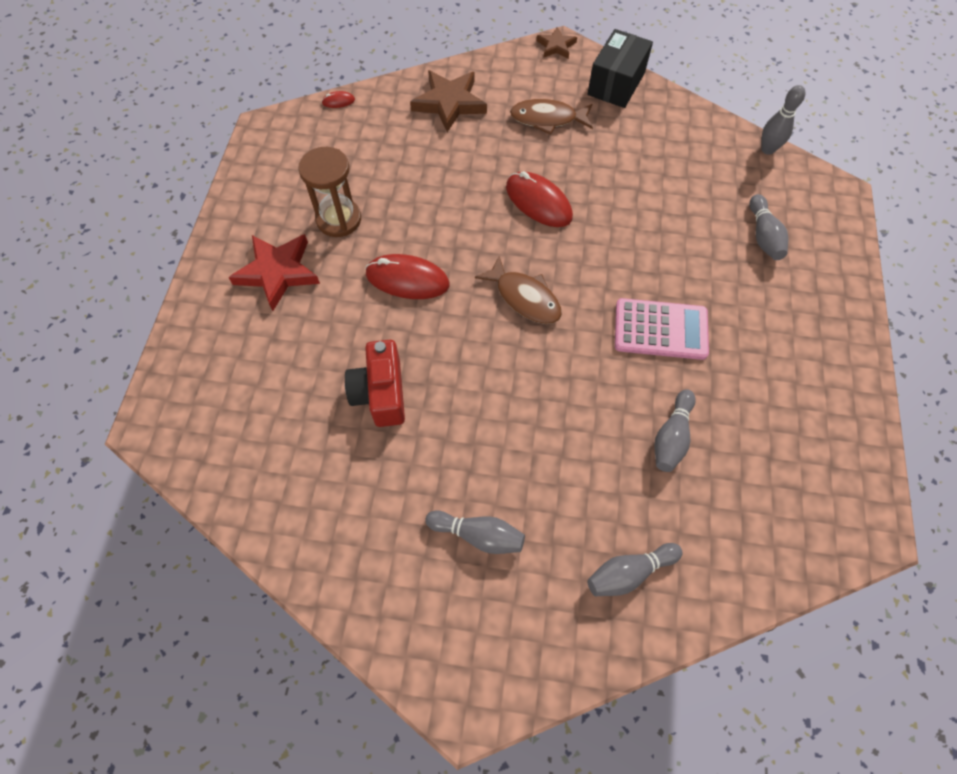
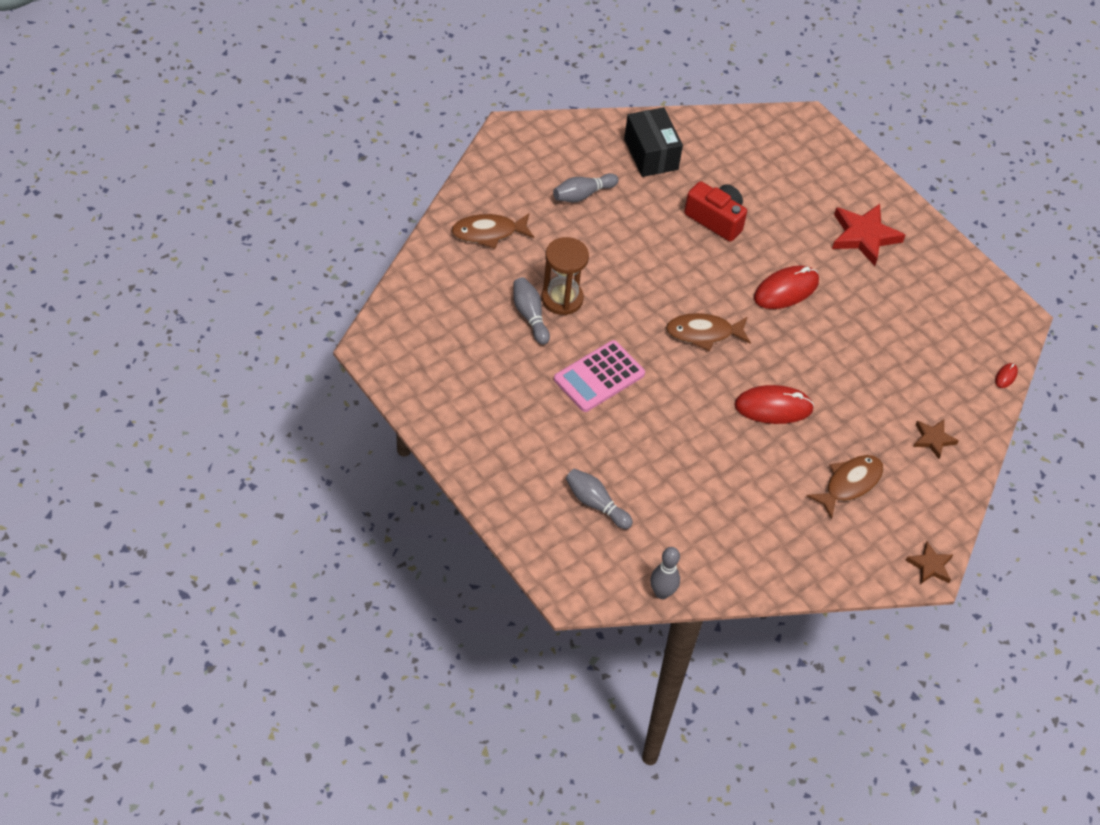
camera: 130 degrees right, 10 degrees down
(339, 219) = (878, 294): brown hourglass -> brown hourglass (562, 299)
(449, 103) = (933, 439): brown star -> brown star, size x0.56
(616, 84) = (841, 564): black box -> black box (651, 154)
(629, 572) = (488, 233): grey bowling pin -> brown fish

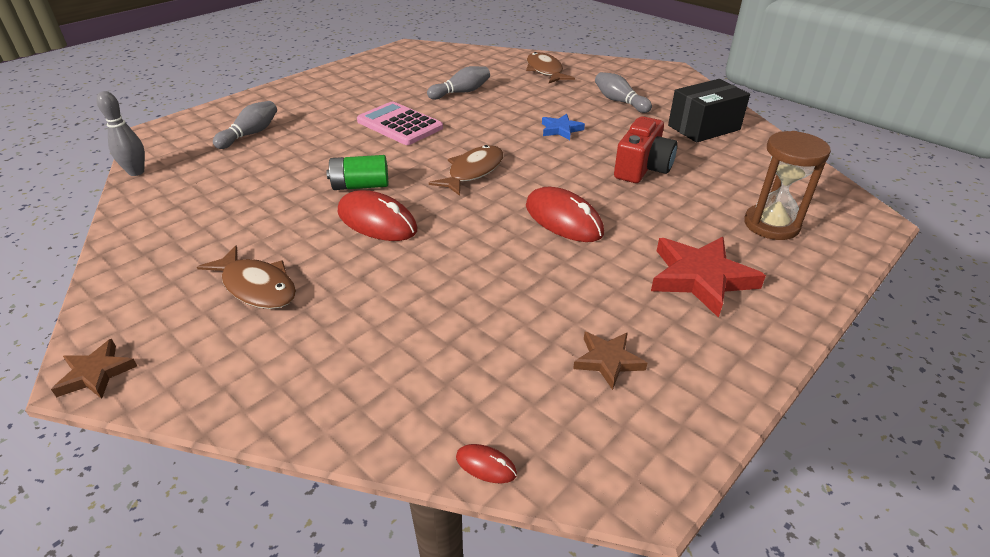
camera: 85 degrees right, 15 degrees down
(562, 299) = (487, 103): brown hourglass -> brown hourglass (771, 225)
(635, 255) = (561, 130): none -> blue star
(703, 333) = (473, 171): brown fish -> brown fish turned 45 degrees clockwise
(715, 415) = (360, 186): none -> green battery
(773, 407) = (377, 221): red mouse -> red mouse turned 45 degrees counterclockwise
(933, 439) = (334, 368): brown star -> brown star (608, 361)

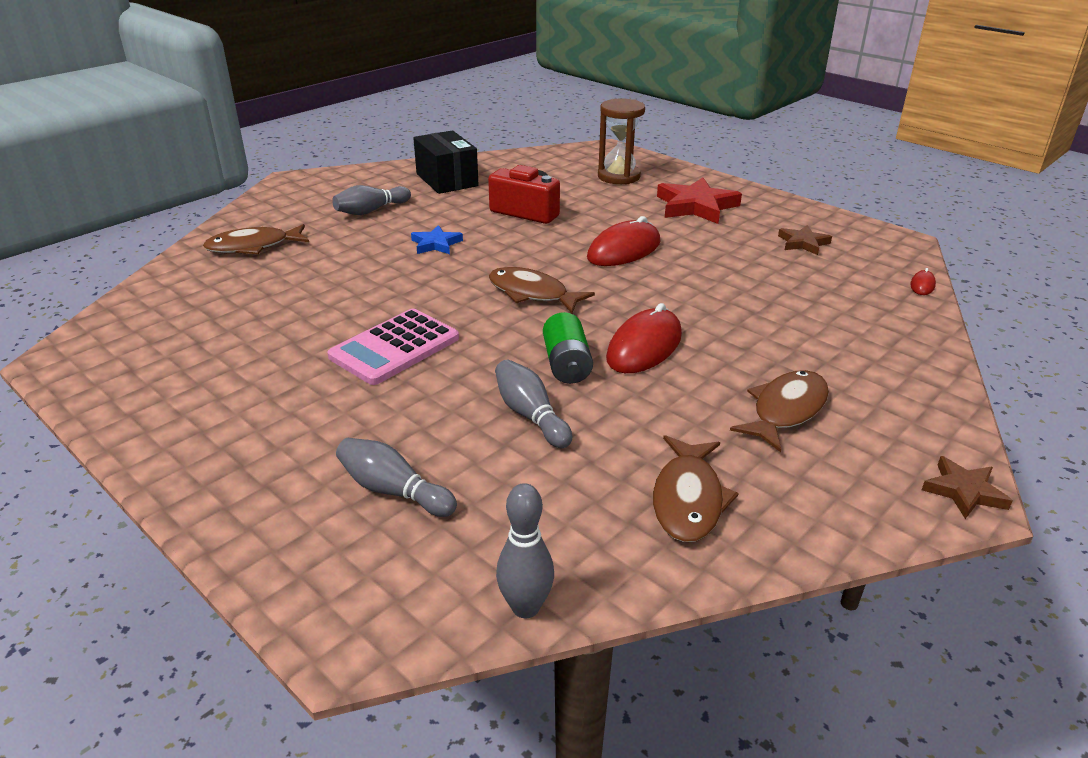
camera: 90 degrees left, 5 degrees down
(181, 228) = (688, 499): none -> brown fish
(461, 92) = (299, 304): grey bowling pin -> grey bowling pin (530, 415)

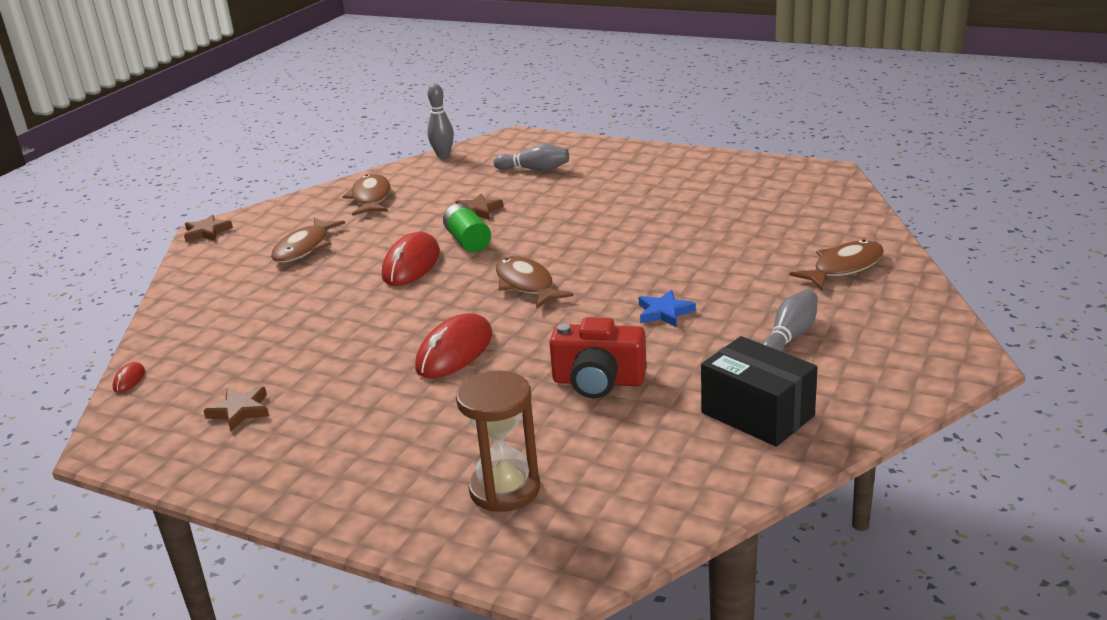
camera: 165 degrees right, 5 degrees down
(395, 348) = (605, 224): pink calculator -> none
(530, 415) = (478, 211): grey bowling pin -> brown star
(532, 293) = (526, 285): brown fish -> brown fish turned 135 degrees counterclockwise
(696, 206) = (374, 447): red star -> none

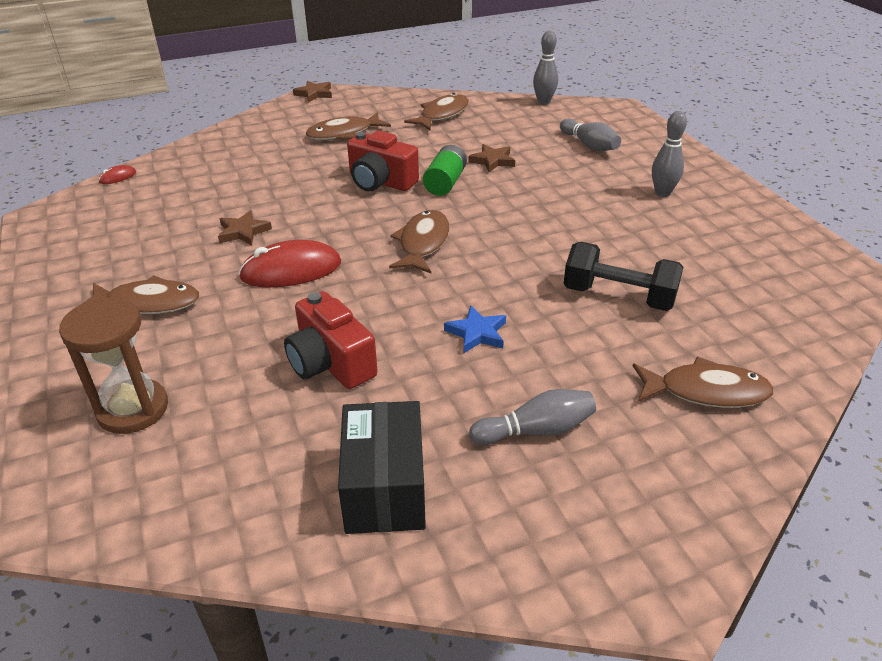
camera: 40 degrees right, 10 degrees up
(240, 411) = (123, 235): brown star -> brown star (243, 232)
(373, 434) = (148, 303): none -> brown fish
(411, 264) = (380, 182): red mouse -> red camera
(640, 177) = (662, 193): none -> grey bowling pin
(715, 247) = (618, 297): none -> black dumbbell

